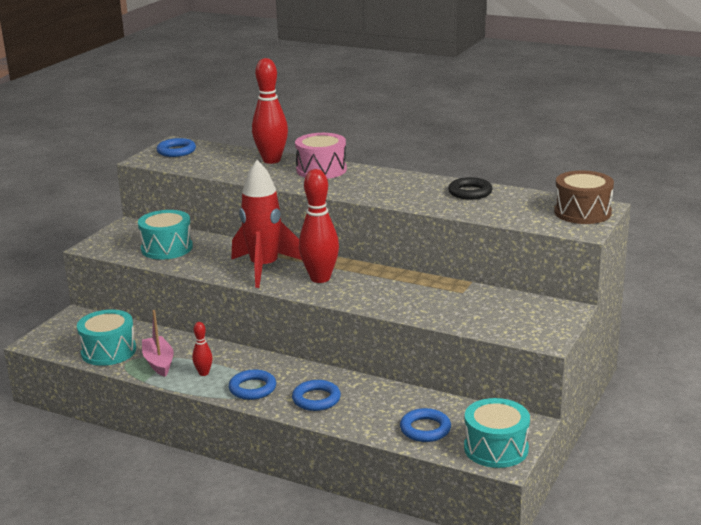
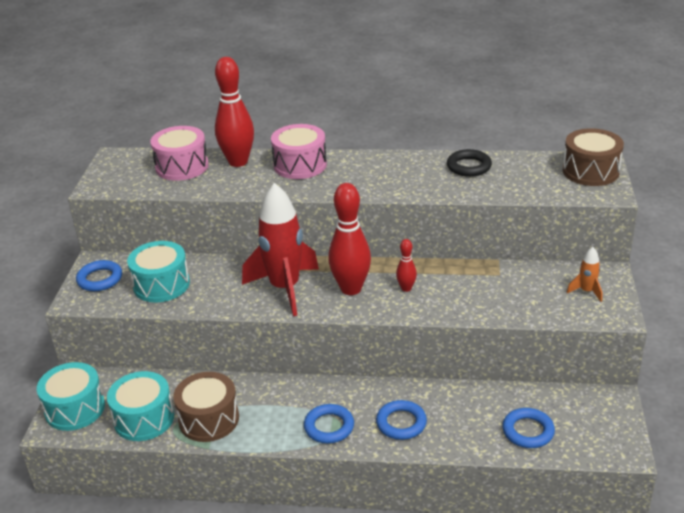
camera: 20 degrees left, 10 degrees up
(159, 362) = (209, 419): pink boat -> brown drum
(176, 151) = (124, 168): blue ring -> blue ring (100, 279)
(204, 373) = (266, 420): red bowling pin -> red bowling pin (406, 288)
(223, 157) = (182, 166): none -> pink drum
(496, 448) = (606, 436): turquoise drum -> turquoise drum (75, 409)
(533, 318) = (586, 291): none -> orange rocket

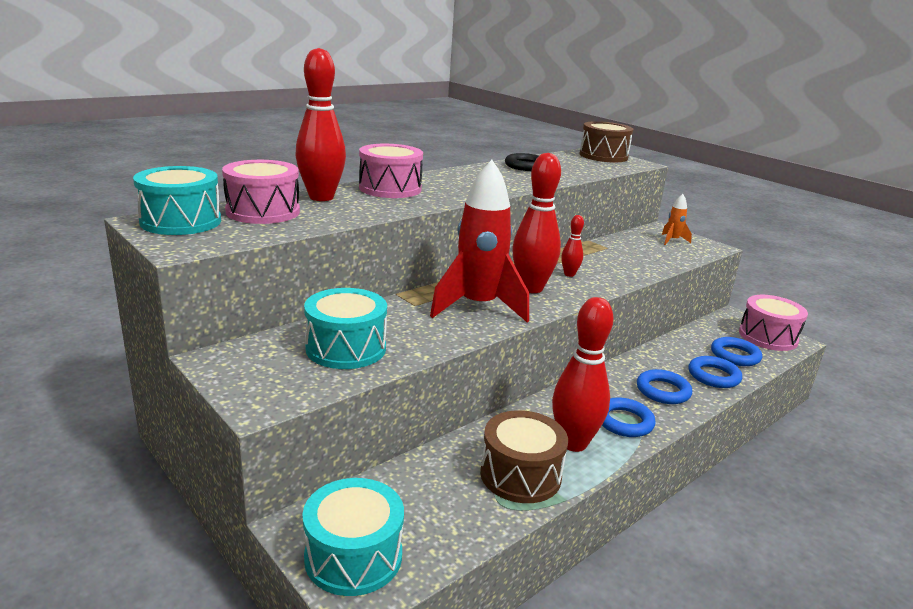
camera: 50 degrees left, 10 degrees down
(100, 279) = (254, 371): blue ring -> blue ring (713, 376)
(144, 418) = (455, 514): turquoise drum -> turquoise drum (181, 221)
(271, 420) = (573, 443): none -> red bowling pin
(603, 434) = (768, 337): none -> pink drum

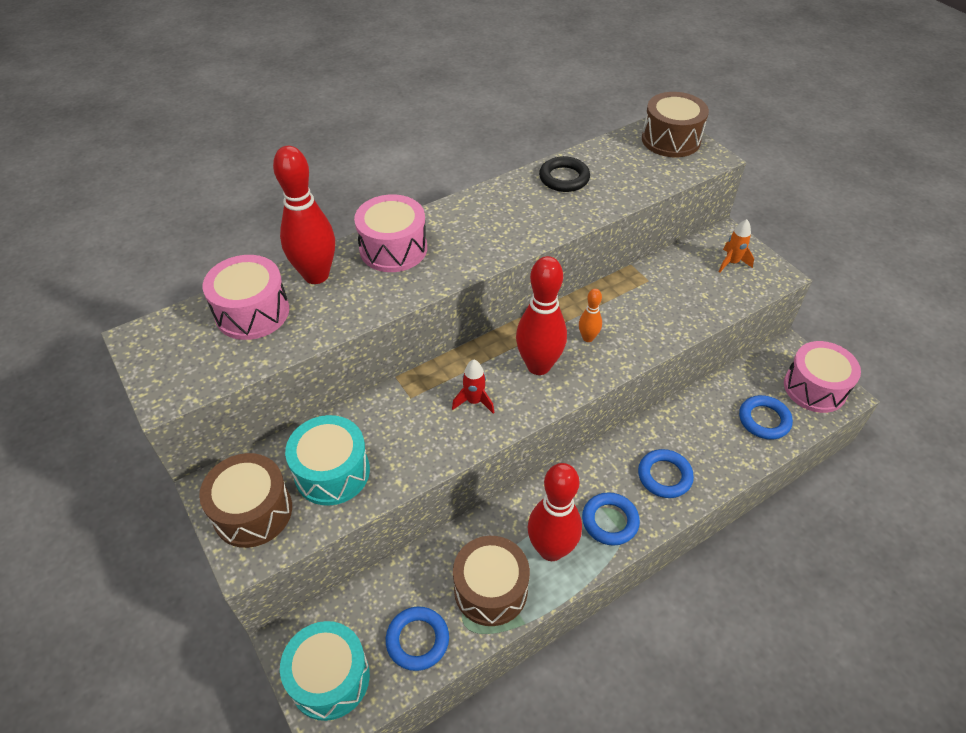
camera: 10 degrees right, 25 degrees up
(181, 221) = (171, 338): turquoise drum -> none
(263, 374) = (253, 511): none -> brown drum
(478, 307) = (474, 401): red rocket -> red rocket, size x0.43
(569, 274) = (588, 338): red bowling pin -> orange bowling pin
(713, 376) = (727, 454): blue ring -> blue ring (417, 640)

